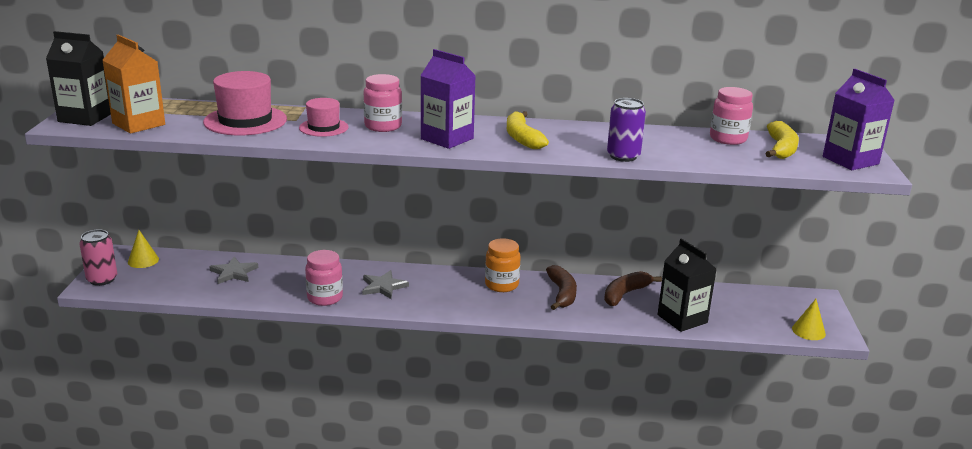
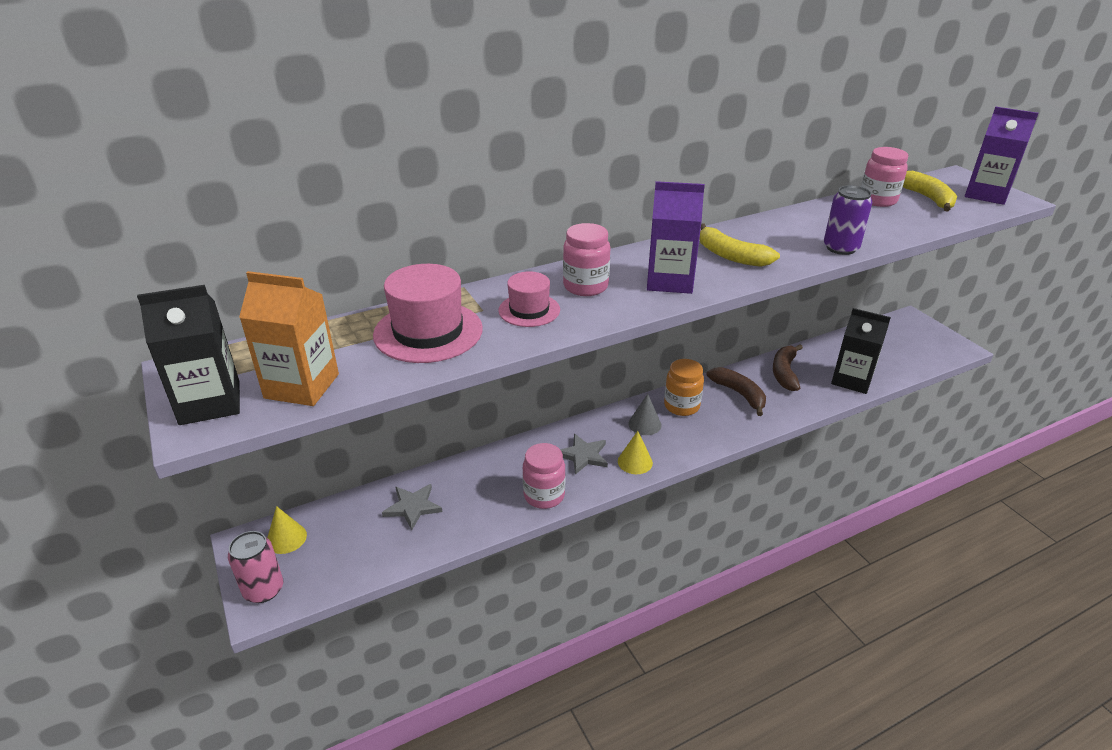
camera: 30 degrees left, 10 degrees up
(455, 285) = (644, 424): none -> grey cone
(808, 331) = (941, 353): yellow cone -> yellow cone (635, 462)

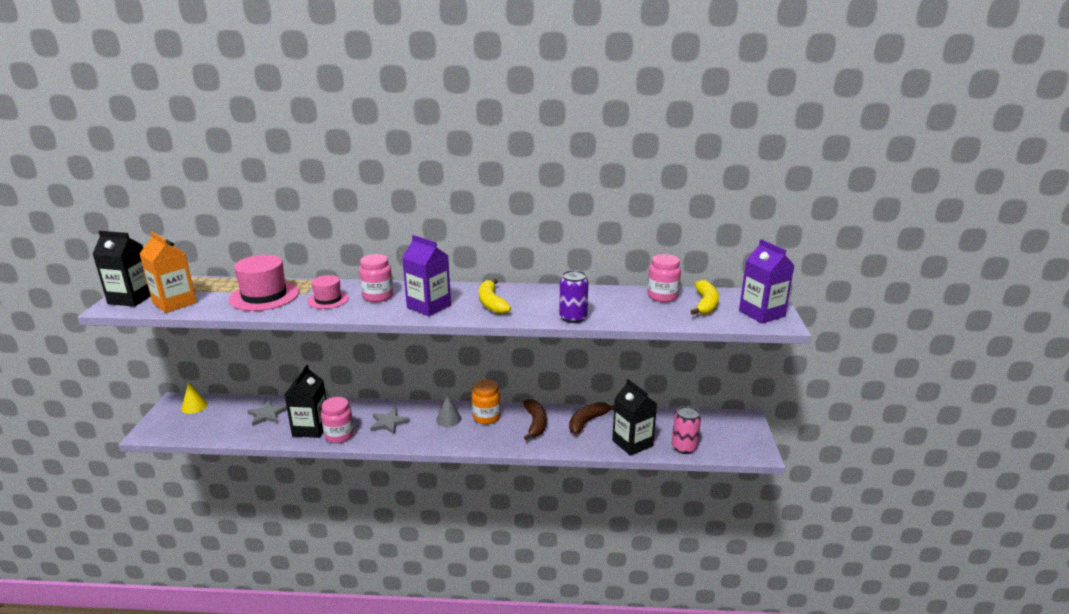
camera: 30 degrees right, 10 degrees down
(263, 589) = (157, 426): pink can -> pink can (684, 447)
(496, 501) = (311, 428): none -> black carton
(635, 462) = (414, 438): yellow cone -> none

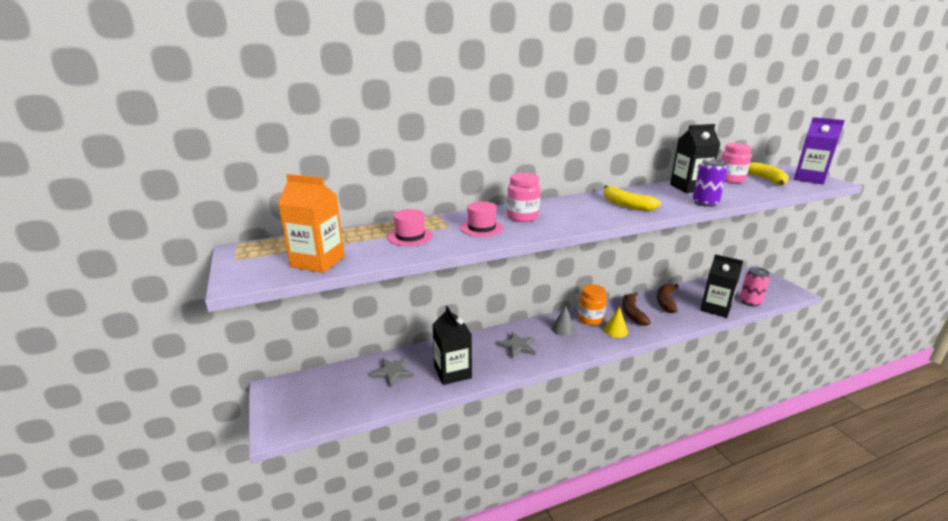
camera: 25 degrees left, 0 degrees up
(131, 298) = (253, 268): black carton -> black carton (689, 188)
(194, 406) = (301, 387): yellow cone -> yellow cone (615, 330)
(264, 296) = (410, 236): pink hat -> pink hat, size x0.59
(339, 435) = (487, 370): pink jar -> none
(429, 306) = (582, 216): purple carton -> none
(535, 423) = (632, 313): brown banana -> brown banana turned 150 degrees counterclockwise

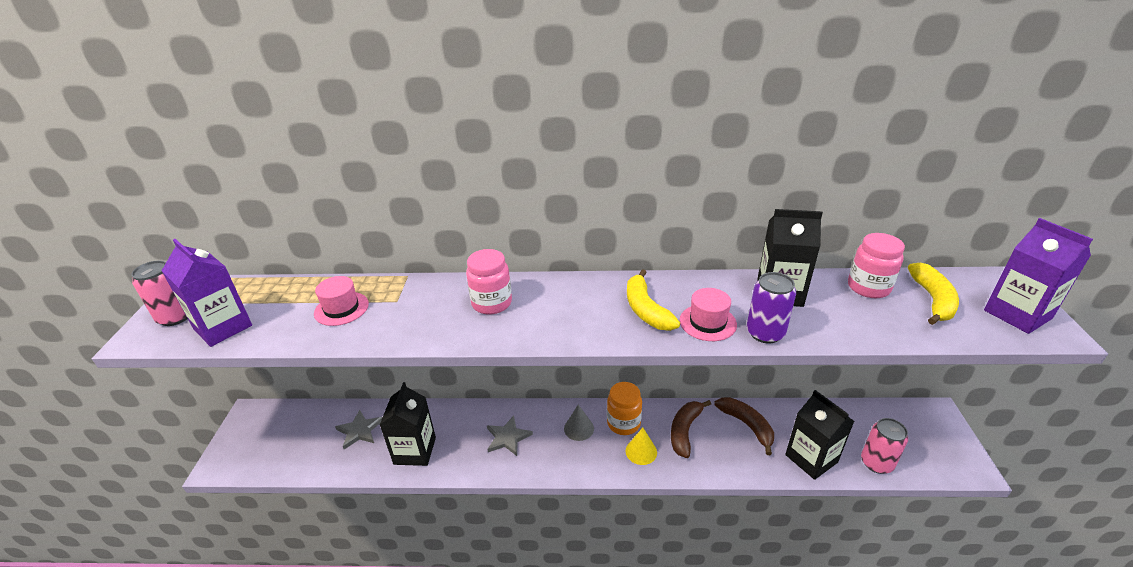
camera: 25 degrees right, 10 degrees up
(260, 264) = (176, 317): none -> pink can
(318, 262) = (223, 327): orange carton -> purple carton
(481, 228) = (427, 312): pink hat -> pink hat (707, 322)
(665, 302) = (747, 425): brown banana -> brown banana turned 105 degrees clockwise

